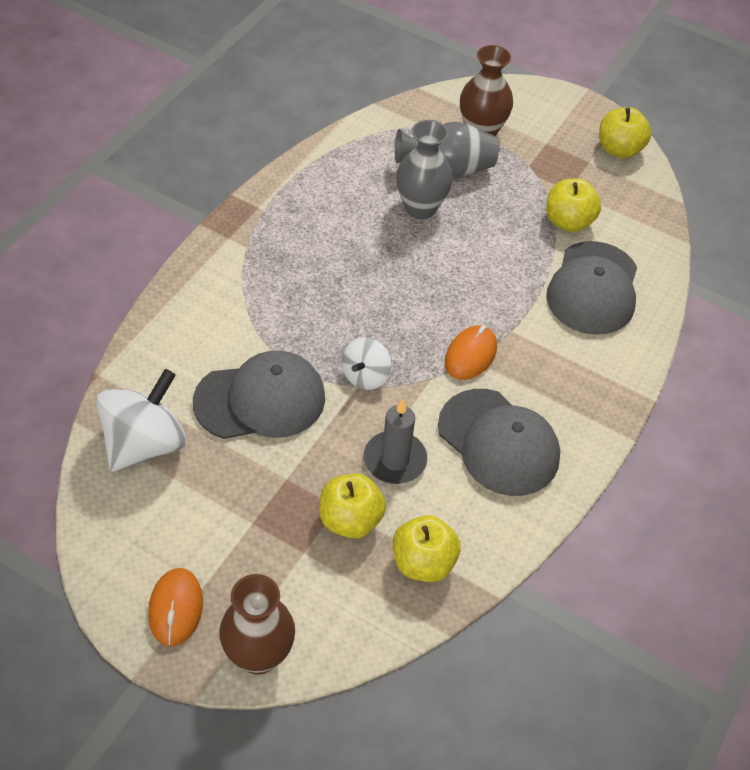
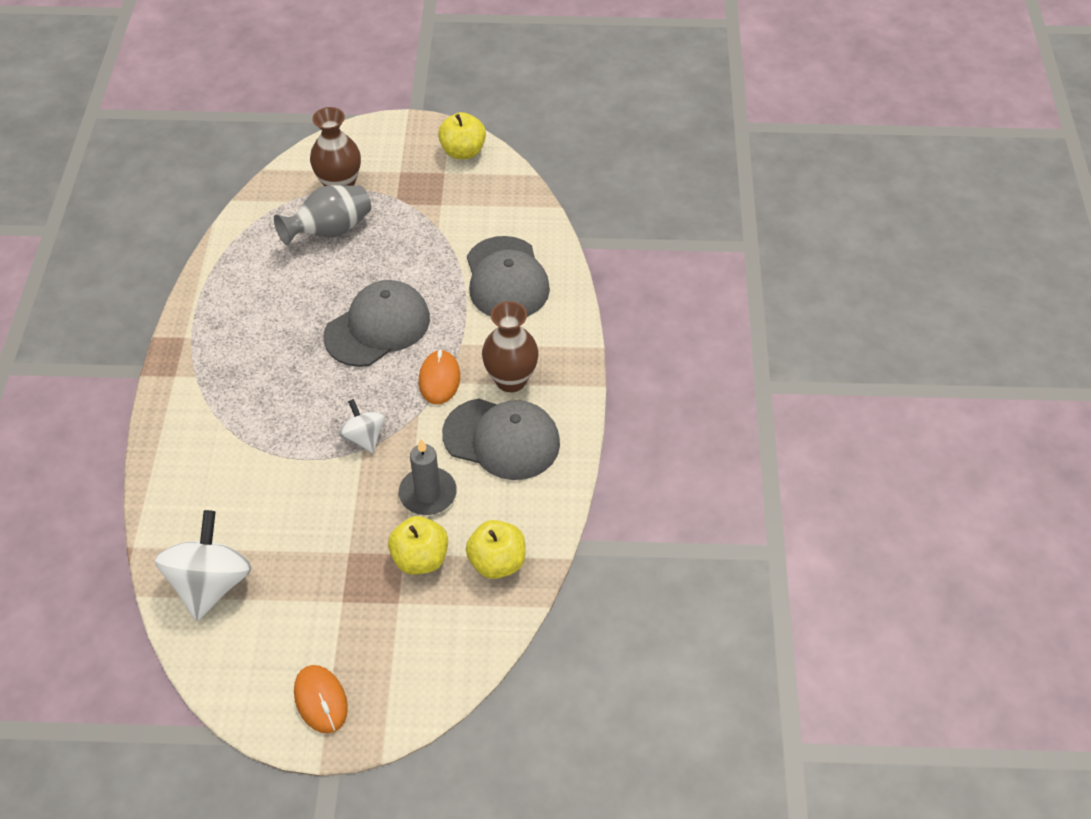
camera: 25 degrees left, 0 degrees up
(258, 655) = (410, 700): brown vase -> brown vase (511, 380)
(260, 400) = (287, 499): grey cap -> grey cap (377, 327)
(365, 376) = (364, 437): white spinning top -> white spinning top turned 150 degrees clockwise
(420, 208) = (326, 275): grey vase -> none
(568, 221) = (455, 231): yellow apple -> none

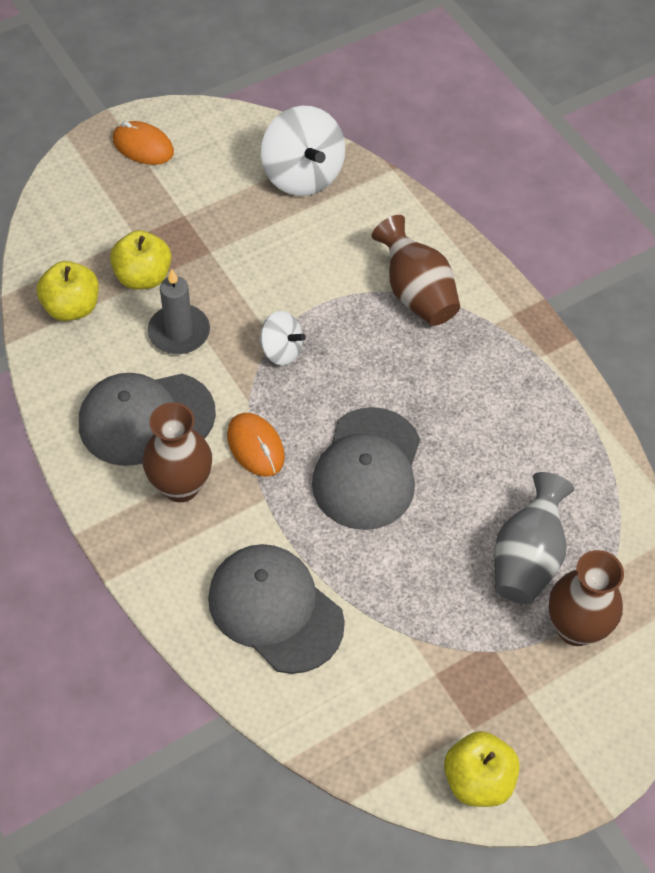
camera: 145 degrees right, 5 degrees up
(225, 428) = (416, 293): none -> brown vase

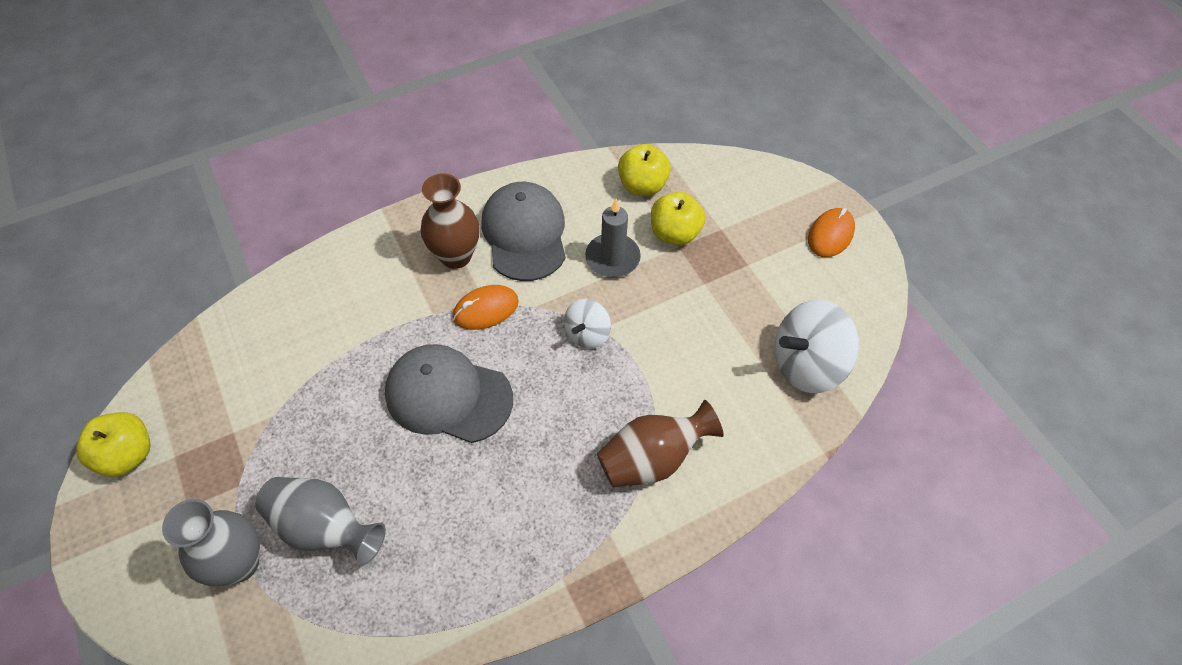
camera: 95 degrees right, 0 degrees up
(275, 609) = (326, 316): grey cap -> none
(576, 628) = (239, 563): brown vase -> grey vase

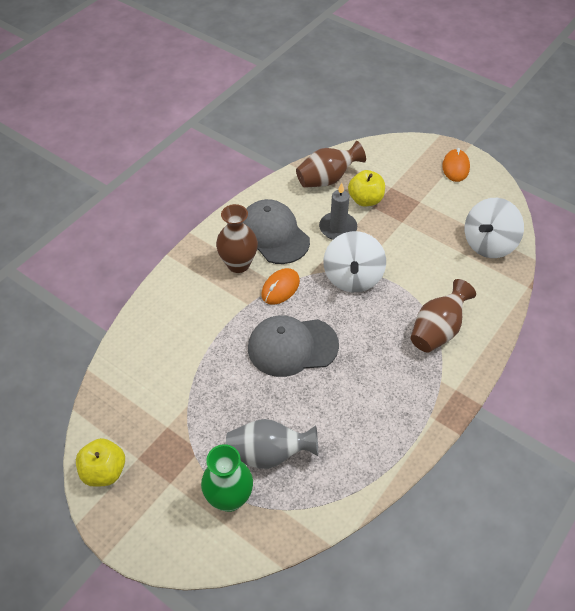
camera: 25 degrees left, 5 degrees down
(239, 563) = (229, 498): grey vase -> green vase
(587, 334) = (352, 277): white spinning top -> white spinning top, size x1.76
(642, 186) = (327, 179): yellow apple -> brown vase

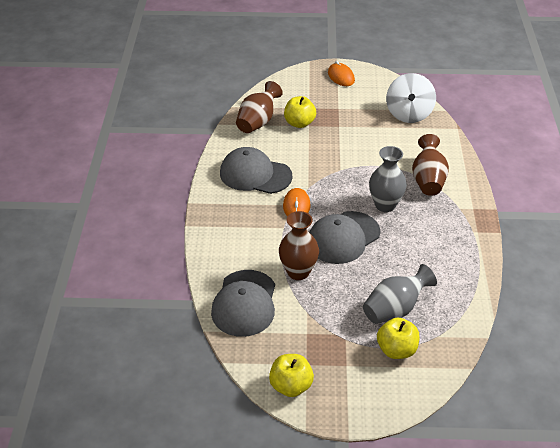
camera: 35 degrees left, 10 degrees down
(143, 362) = (244, 303): none -> grey cap
(229, 498) = (396, 350): green vase -> yellow apple
(238, 264) = (249, 206): brown vase -> brown vase (298, 272)
(338, 228) = (298, 149): grey candle -> none
(352, 277) = (340, 175): white spinning top -> none
(366, 334) = (385, 205): none -> grey vase

